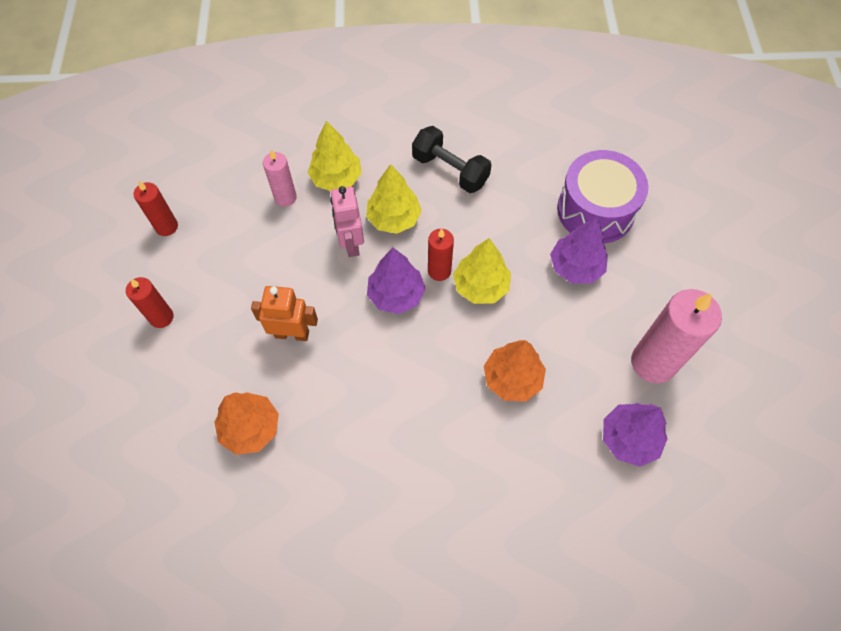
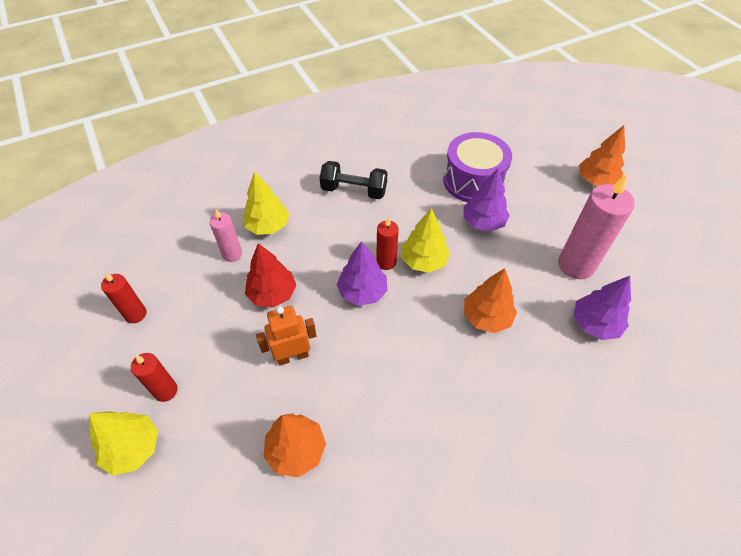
camera: 25 degrees left, 10 degrees down
(304, 259) = (272, 294): none -> red tree
(351, 243) = (305, 268): pink robot -> none
(394, 218) = (329, 238): yellow tree -> yellow tree (133, 448)
(750, 268) = (596, 181): none -> orange tree

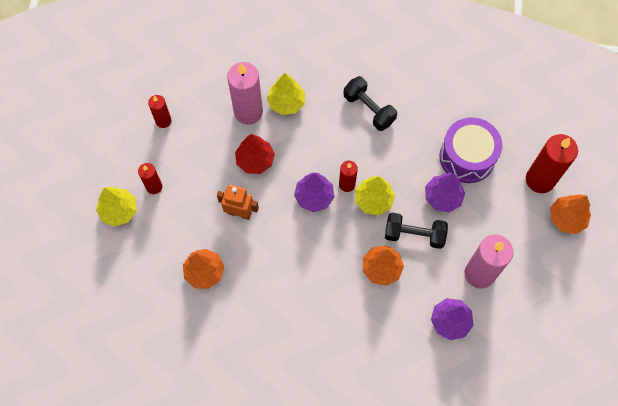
camera: 35 degrees right, 15 degrees up
(232, 254) = (248, 112): pink candle -> pink candle, size x1.82
(488, 268) = (414, 235): none -> black dumbbell
(546, 165) = (540, 180): none -> red candle

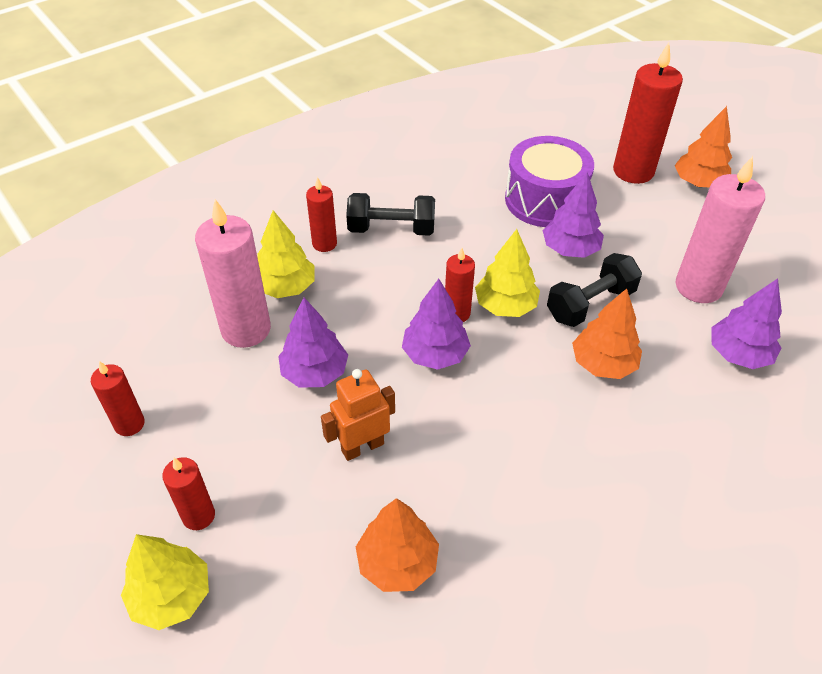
camera: 45 degrees left, 20 degrees down
(255, 160) = (314, 373): red tree -> purple tree
(328, 91) = (324, 244): none -> red candle

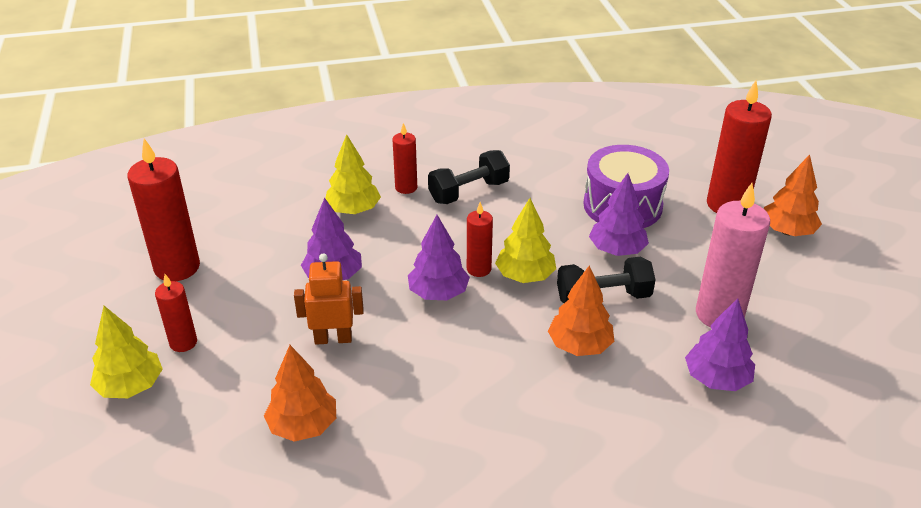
camera: 25 degrees right, 10 degrees down
(129, 424) = (177, 267): red candle -> red candle, size x1.82
(246, 329) = (302, 230): pink candle -> none
(391, 229) = (469, 192): black dumbbell -> black dumbbell turned 60 degrees counterclockwise

